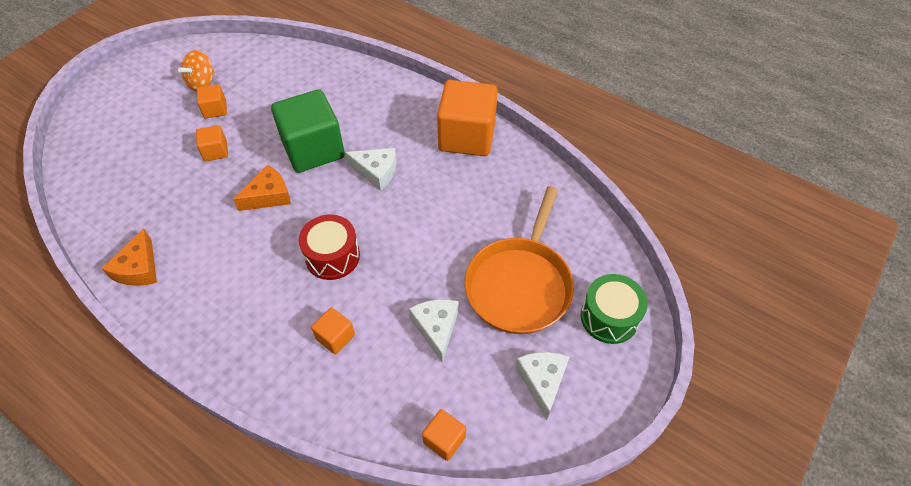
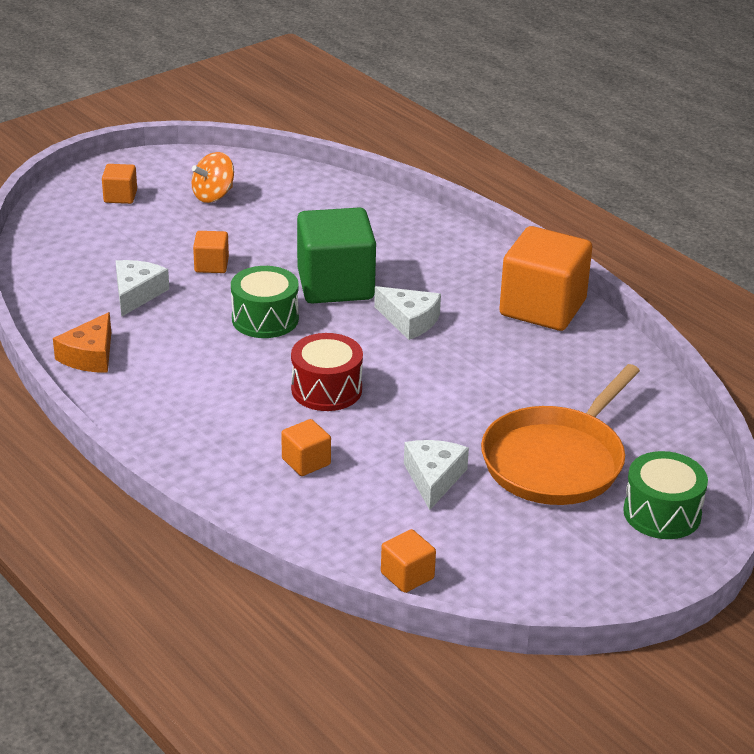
camera: 15 degrees right, 20 degrees down
(215, 109) = (222, 225): orange cube -> orange cube (120, 196)
(269, 196) = (265, 319): orange cheese -> green drum
(542, 381) = (549, 552): white cheese -> white cheese (137, 294)

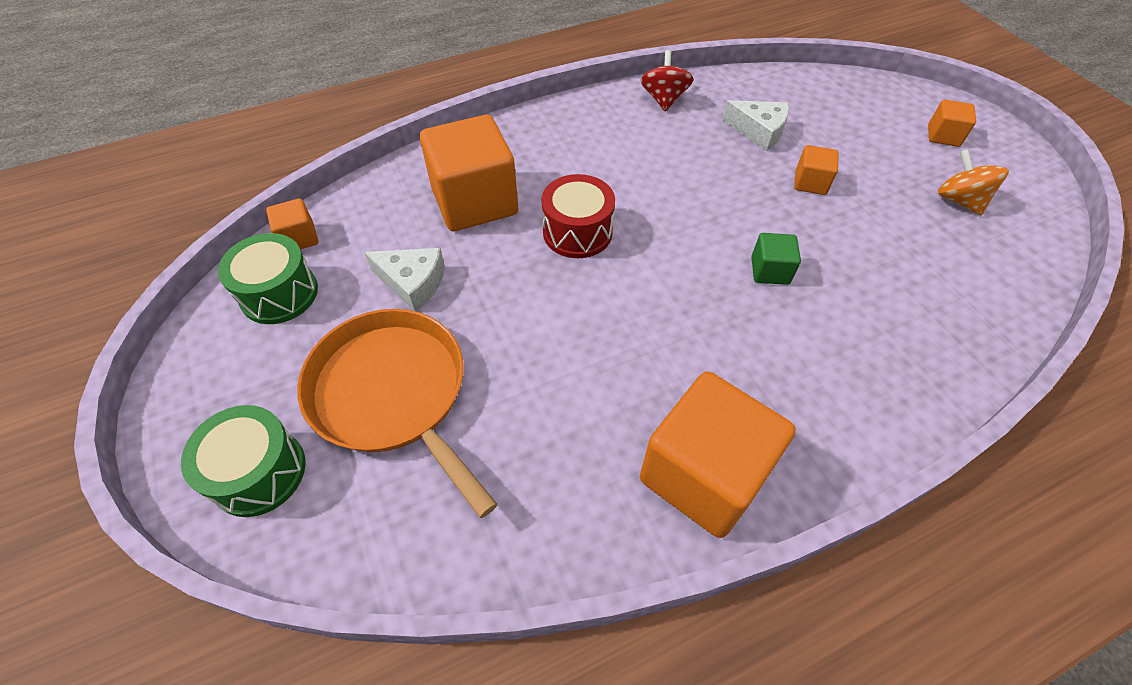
camera: 105 degrees right, 20 degrees up
(90, 356) = (664, 99): orange cheese -> red spinning top
(265, 319) = (707, 207): green drum -> green drum (279, 293)
(306, 462) = (475, 202): orange cube -> orange cube, size x2.17
(335, 285) = (770, 271): green cube -> green cube, size x0.46
(409, 321) = (689, 322): white cheese -> none

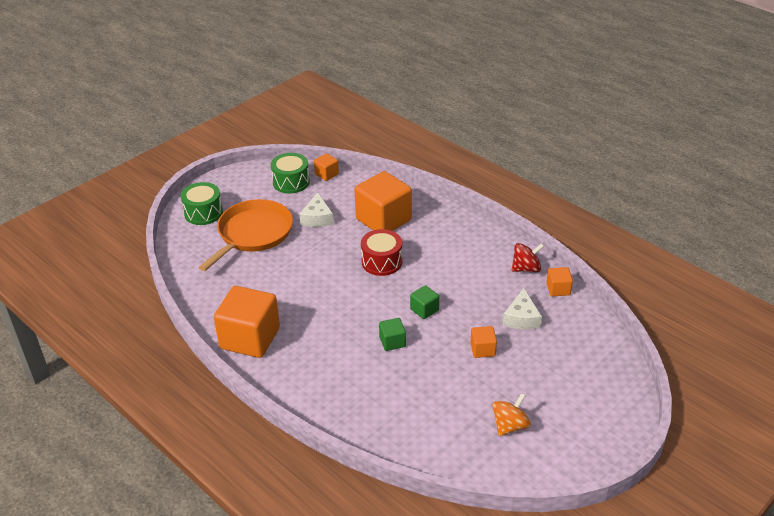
camera: 70 degrees right, 15 degrees down
(709, 216) = (424, 310): none -> green cube
(943, 136) = (582, 415): orange cube -> orange cube (558, 289)

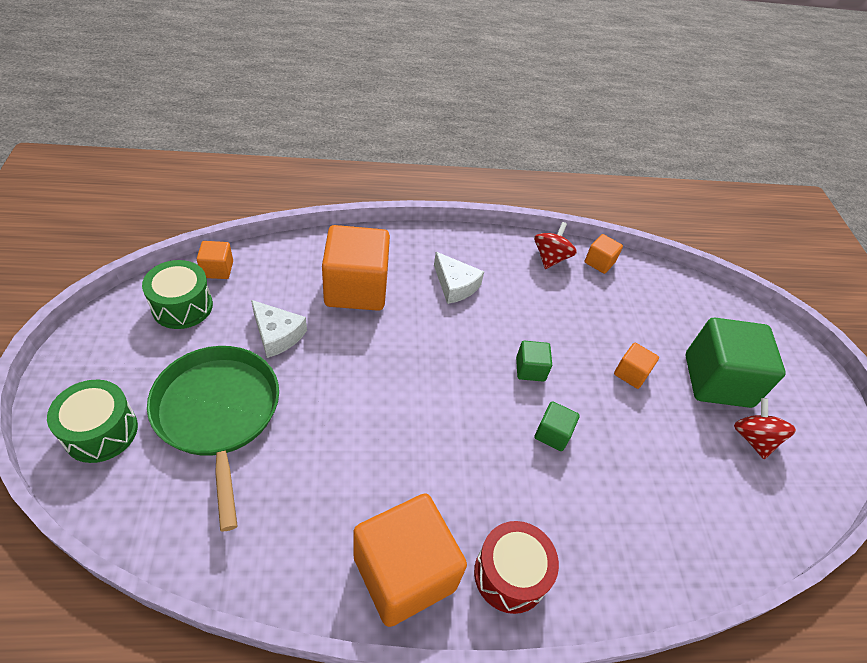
camera: 55 degrees left, 10 degrees up
(253, 234) = (218, 413): orange pan -> green pan
(381, 262) = (419, 342): red drum -> red drum (510, 574)
(510, 426) = (753, 438): orange spinning top -> red spinning top
(521, 318) = (613, 313): white cheese -> white cheese (455, 285)
(536, 389) = (717, 380): none -> green cube

